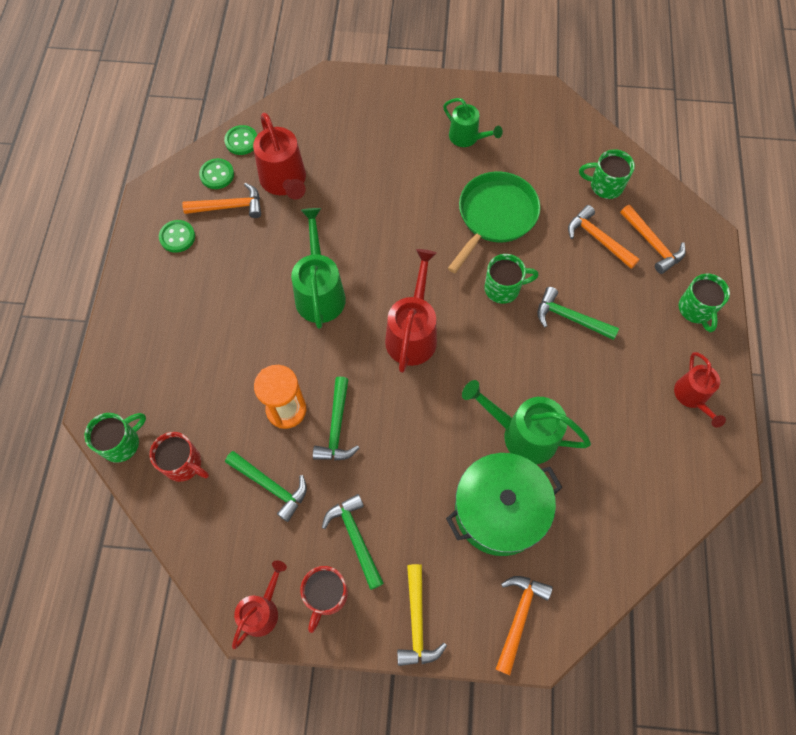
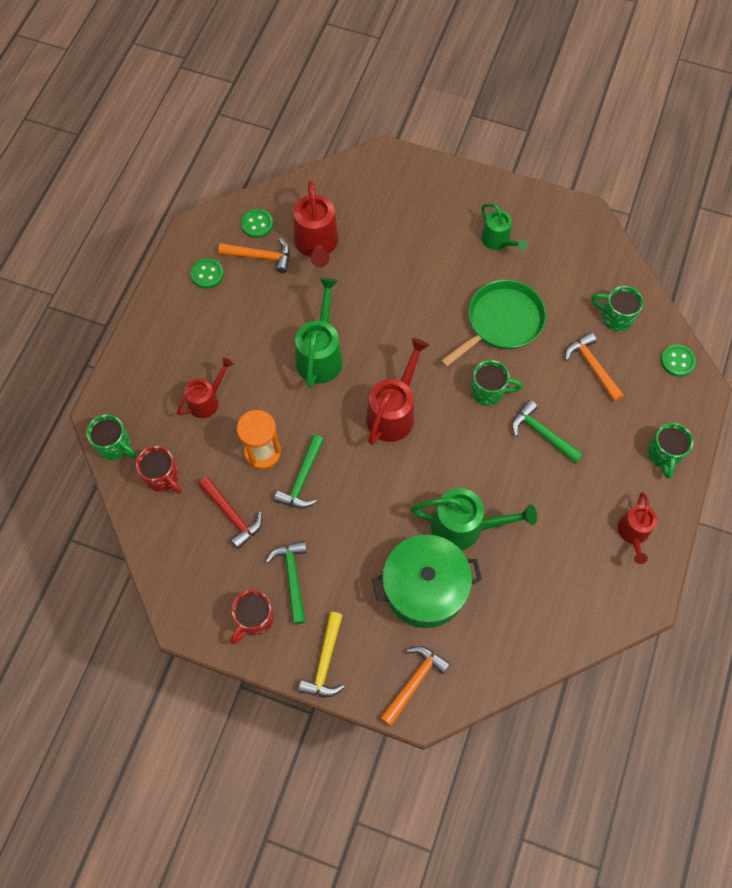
camera: 15 degrees right, 0 degrees up
(122, 443) = (115, 446): green mug -> green mug turned 60 degrees clockwise
(241, 141) = (287, 197): green button -> green button (677, 361)
(262, 610) = (197, 616): red watering can -> red watering can (207, 400)
(271, 486) = (232, 515): green hammer -> red hammer
(522, 434) = (465, 527): green watering can -> green watering can turned 150 degrees clockwise
(652, 244) = (643, 383): orange hammer -> none

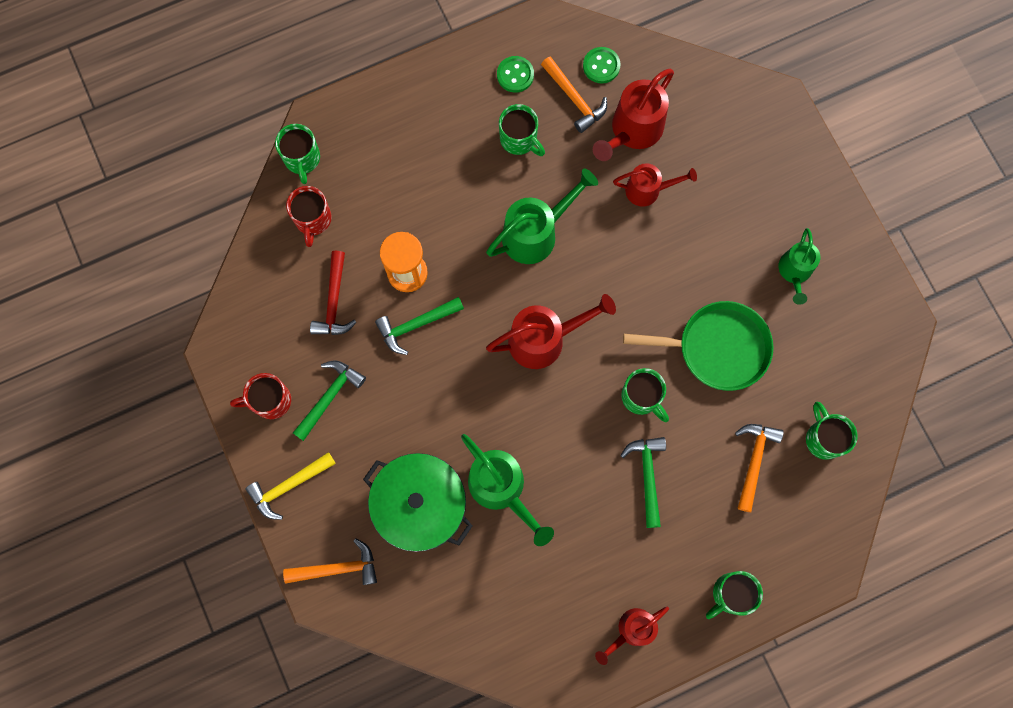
camera: 45 degrees right, 10 degrees up
(207, 400) = (408, 187): red watering can -> red watering can (648, 190)
(250, 309) = (519, 139): none -> green mug
(677, 361) = (835, 528): green button -> none

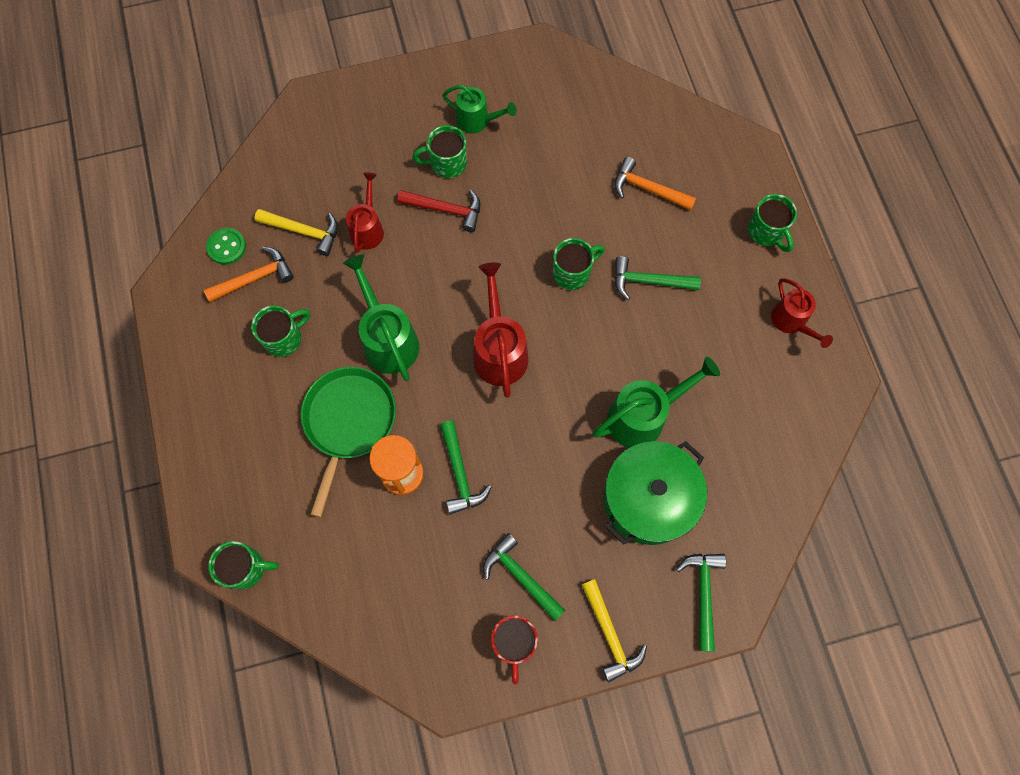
camera: 80 degrees left, 5 degrees down
(313, 220) = (320, 566): red mug -> none
(334, 302) = (417, 556): red hammer -> red hammer (446, 209)
(338, 568) = (703, 594): orange hammer -> green hammer
(515, 75) = (212, 330): green button -> none
(632, 131) = (304, 231): red watering can -> yellow hammer
(718, 348) = (537, 198): green pan -> green pan (348, 421)
(823, 438) = (635, 129): green mug -> green mug (447, 163)

